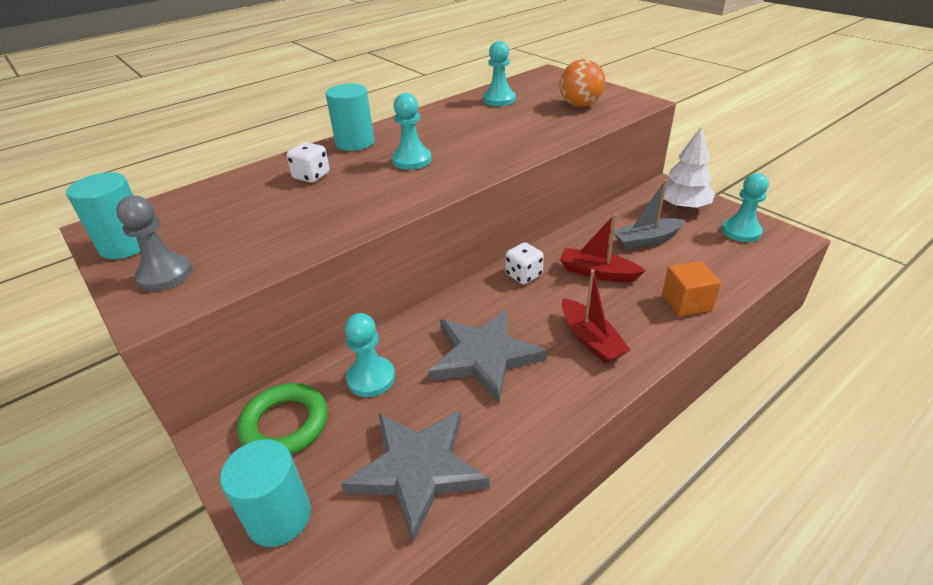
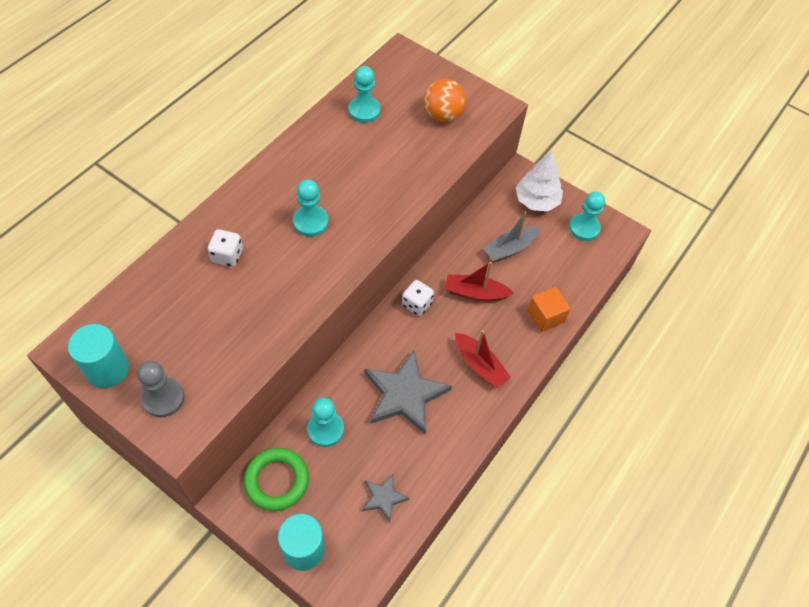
camera: 20 degrees left, 20 degrees up
(355, 143) = (247, 198): turquoise cylinder -> none
(418, 470) = (384, 498): grey star -> grey star, size x0.51

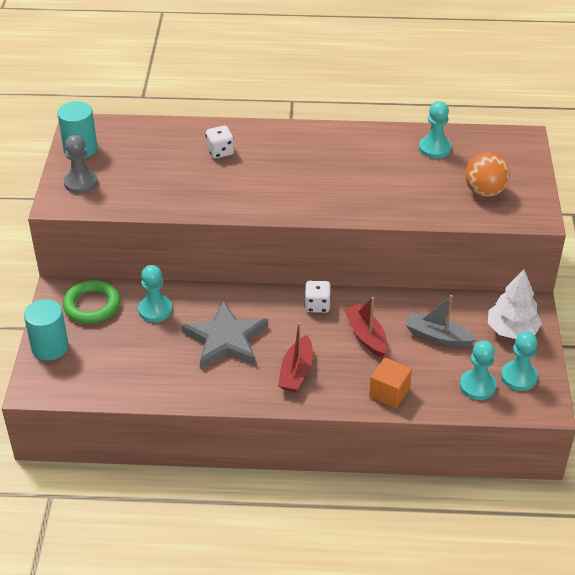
camera: 60 degrees right, 15 degrees down
(311, 222) = (293, 174): turquoise pawn -> turquoise pawn (477, 386)
(384, 498) = (125, 371): grey star -> none

